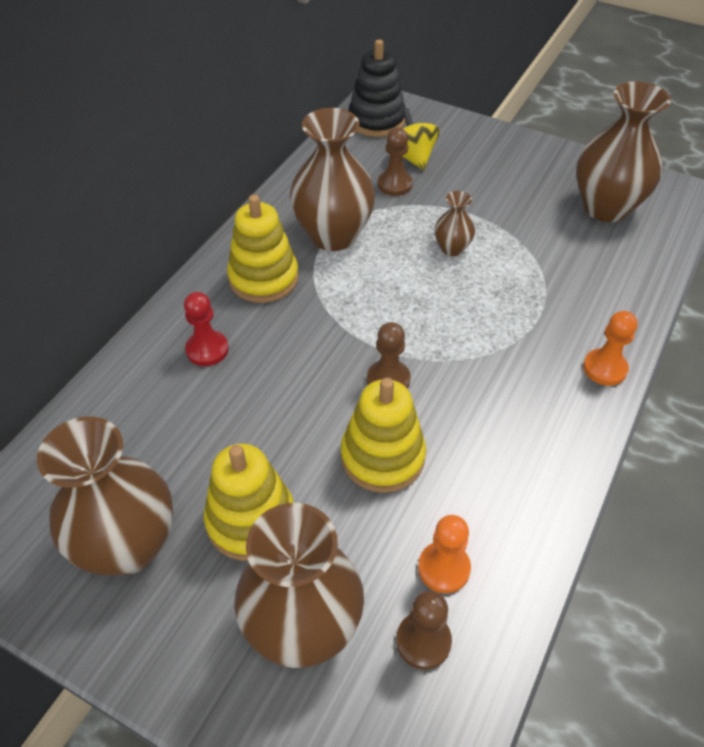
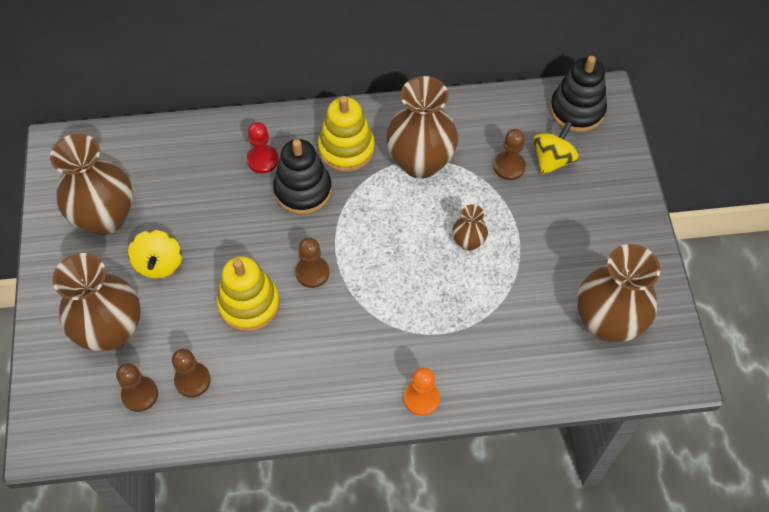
camera: 55 degrees right, 10 degrees up
(251, 520) = (159, 264): yellow stacking toy -> yellow spinning top
(279, 336) = (303, 190): none -> black stacking toy
(444, 568) = (192, 380): orange pawn -> brown pawn

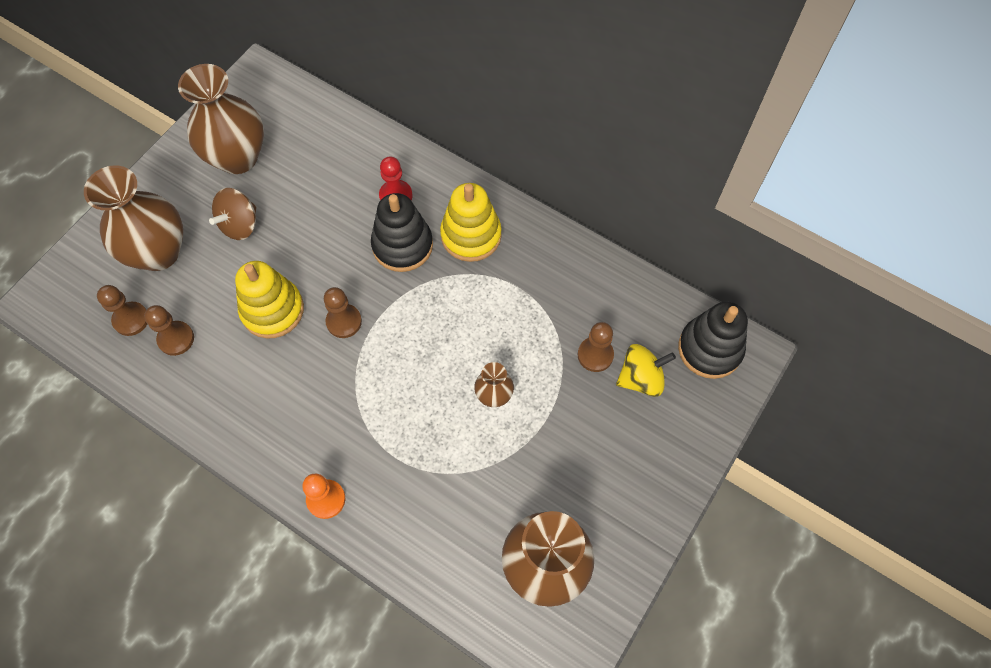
camera: 40 degrees right, 5 degrees up
(159, 264) = (240, 225): yellow spinning top -> brown spinning top
(420, 162) = (521, 293): brown vase -> none

